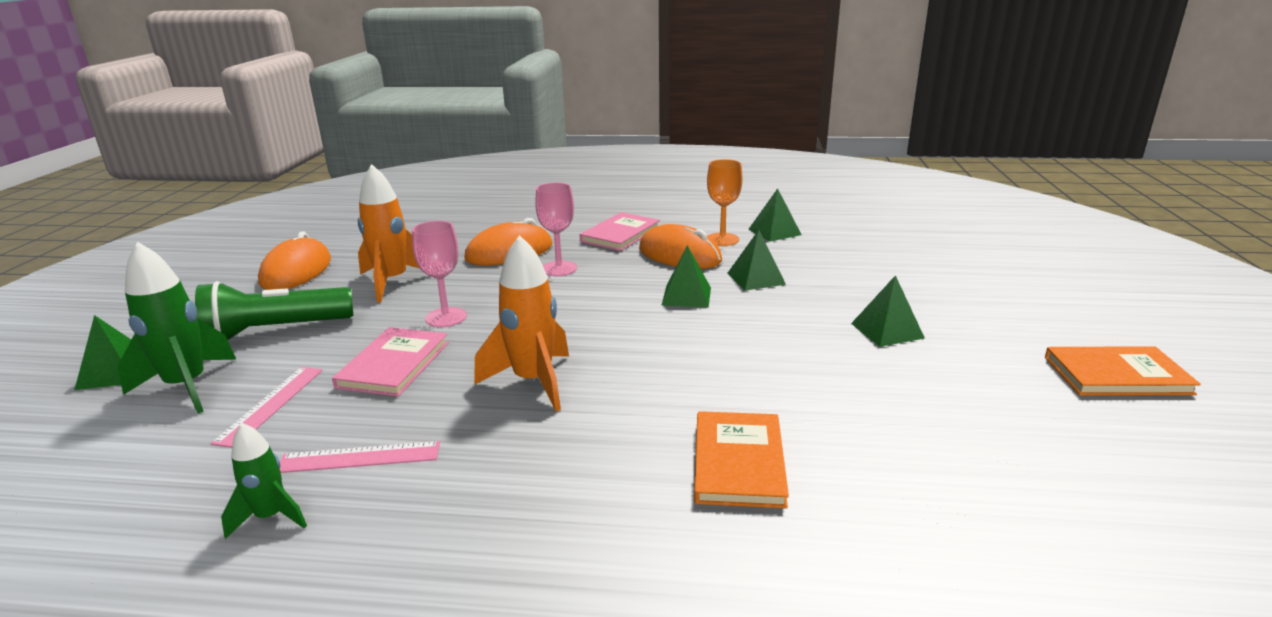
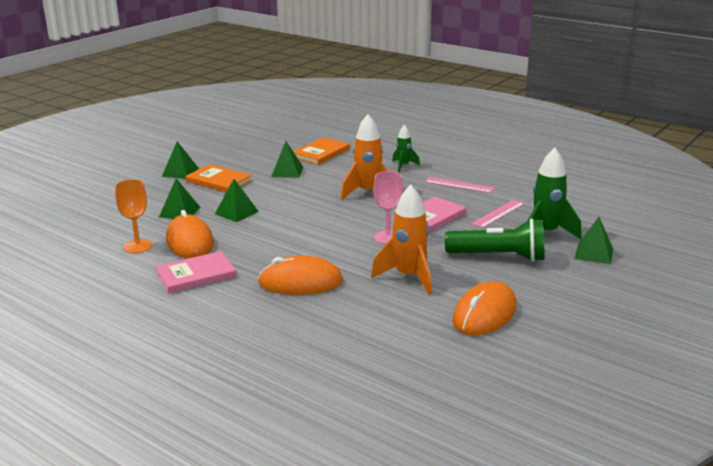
camera: 150 degrees left, 0 degrees up
(271, 517) = (495, 176): green rocket -> green rocket (403, 166)
(559, 268) = (283, 254): pink goblet -> none
(774, 232) = (91, 242): green pyramid -> green pyramid (287, 171)
(1116, 375) = (142, 140): orange book -> orange book (219, 181)

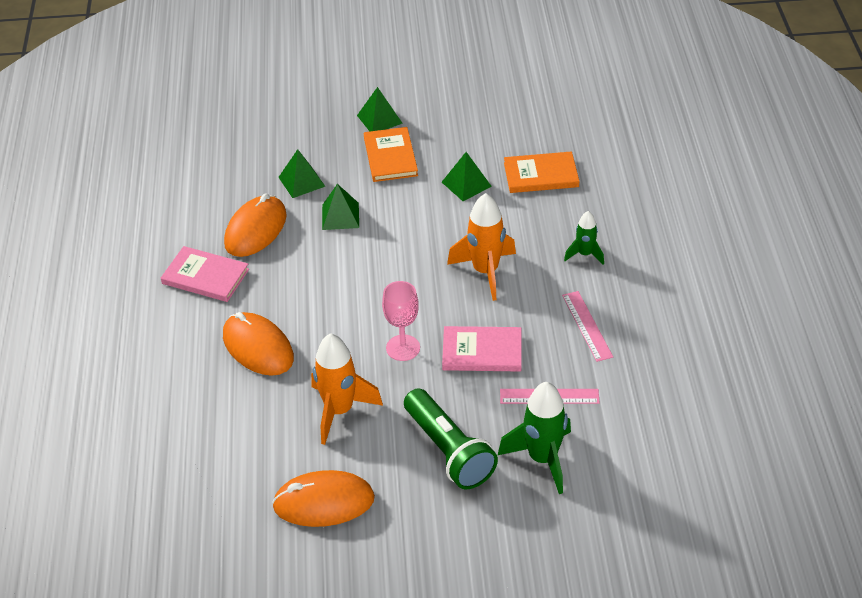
camera: 50 degrees right, 20 degrees up
(138, 246) = (215, 207): orange goblet -> none
(594, 253) = (536, 520): green pyramid -> none

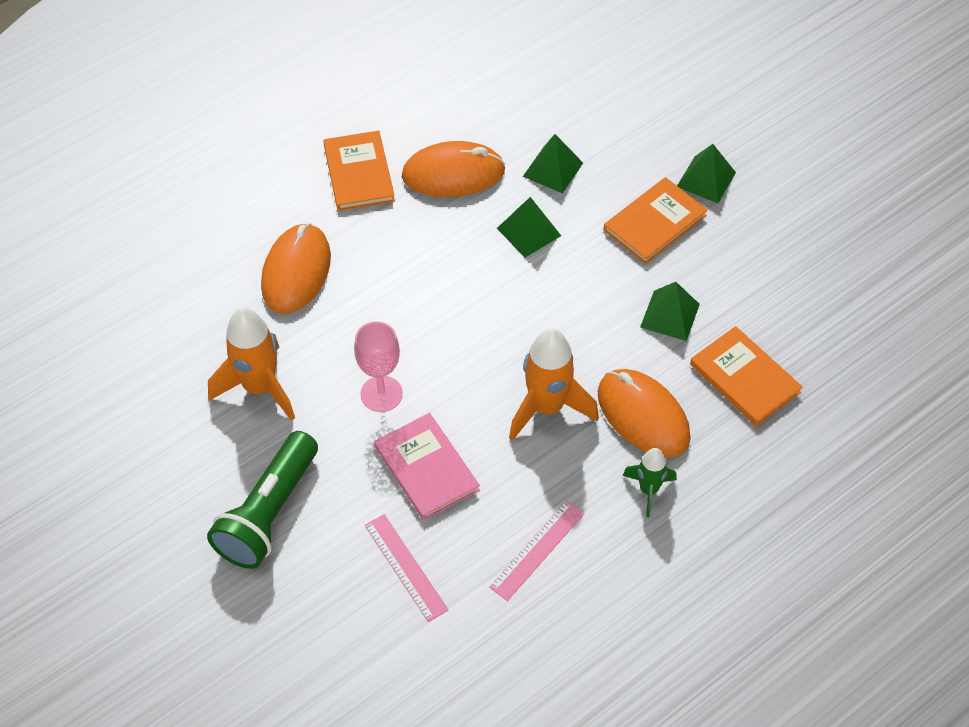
camera: 55 degrees right, 10 degrees up
(205, 276) = (359, 173): pink book -> orange book
(324, 502) = (137, 441): orange mouse -> orange mouse (643, 415)
(542, 459) = (313, 606): green rocket -> none

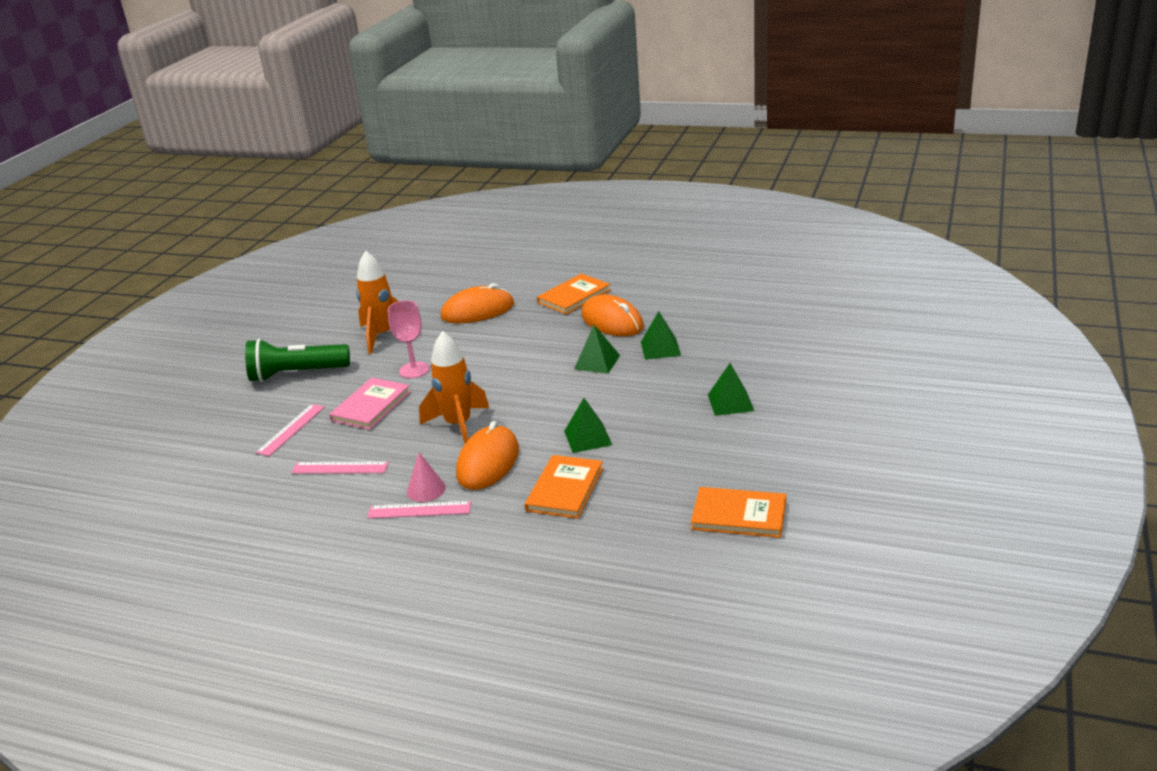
camera: 60 degrees right, 25 degrees down
(648, 490) = (426, 489): green rocket -> pink cone
(655, 223) = (663, 400): orange book -> orange book (739, 515)
(682, 511) = (419, 510): none -> pink ruler

